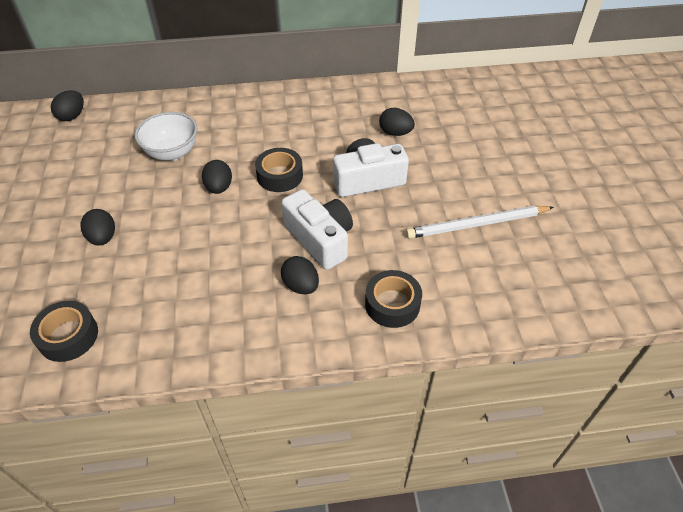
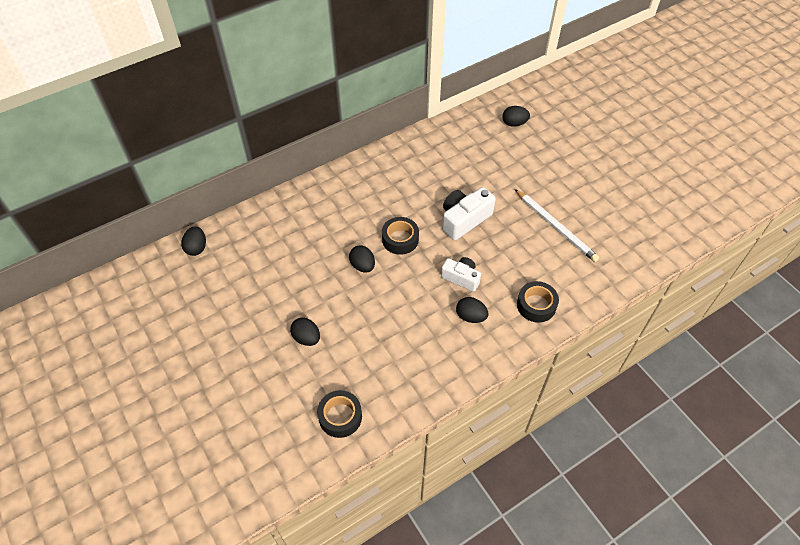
camera: 25 degrees left, 5 degrees up
(172, 152) = (305, 250): white bowl -> none
(320, 239) = (461, 278): white camera -> white camera, size x0.66
(395, 133) = (459, 173): black egg -> black egg (514, 123)
(477, 224) = (556, 227): white pencil -> white pencil turned 90 degrees counterclockwise

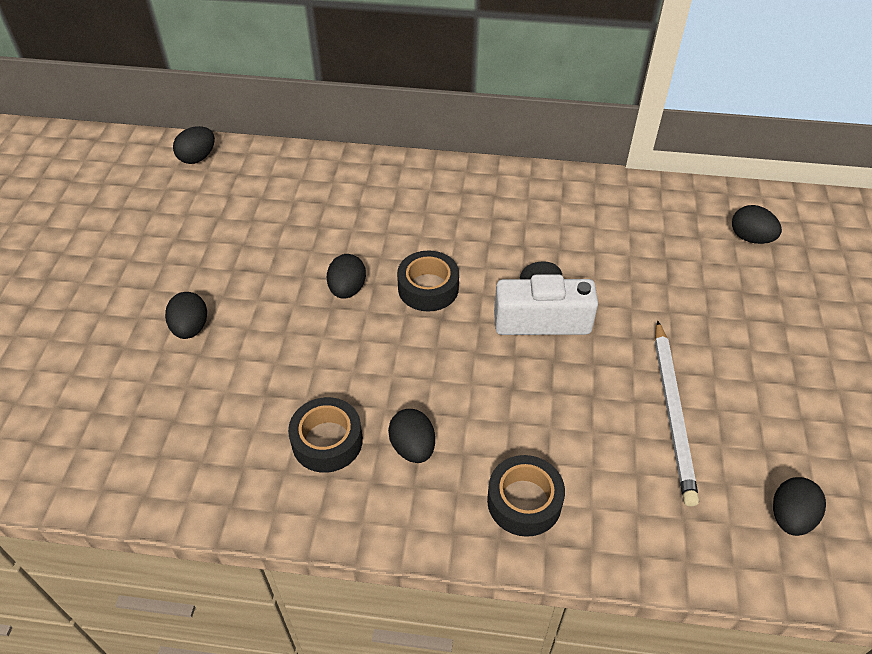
camera: 40 degrees right, 5 degrees down
(340, 417) = (118, 448): black tape -> black tape (327, 441)
(461, 278) = (455, 388): white camera -> none
(632, 240) = (790, 517): none -> black egg

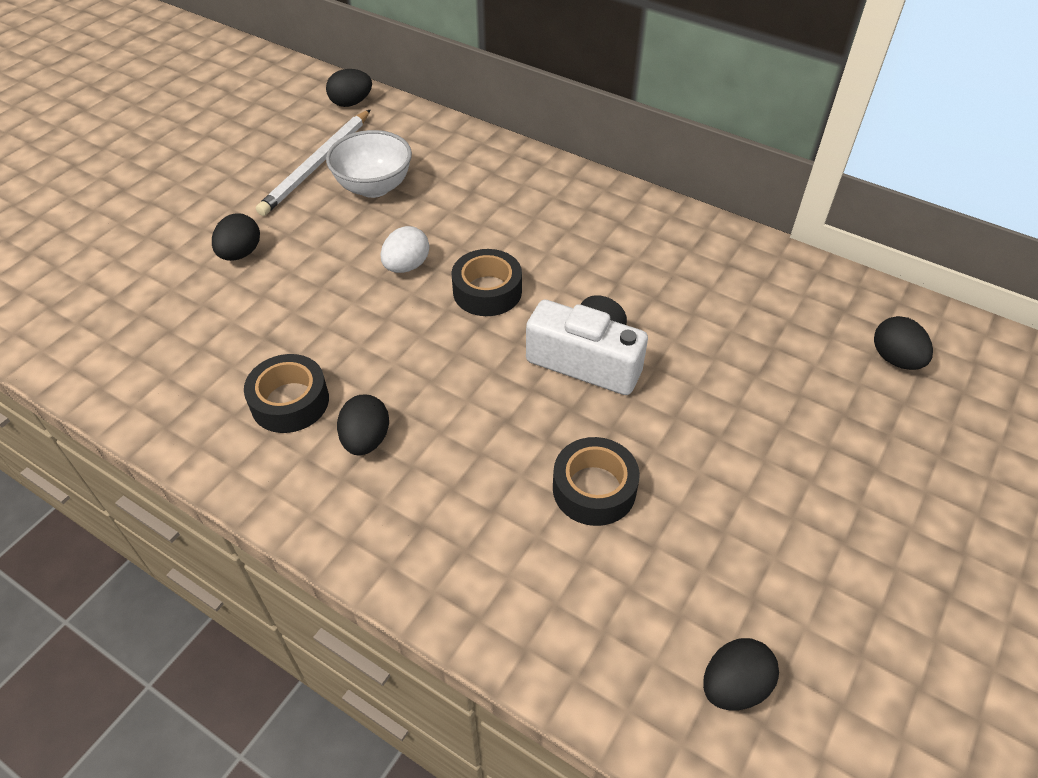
camera: 25 degrees right, 0 degrees up
(271, 229) = (374, 187): none -> white bowl
(347, 289) = (406, 266): black egg -> white egg
(524, 501) = (441, 539): black tape -> black tape (594, 489)
(673, 413) = (668, 514): white pencil -> white pencil (317, 165)

